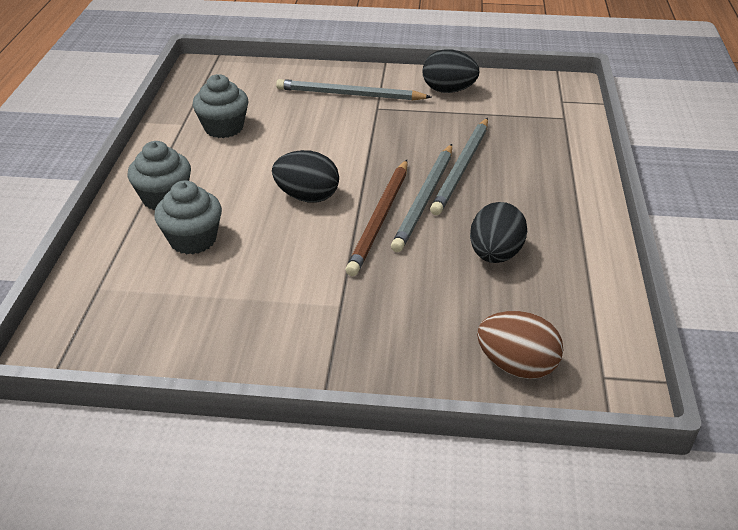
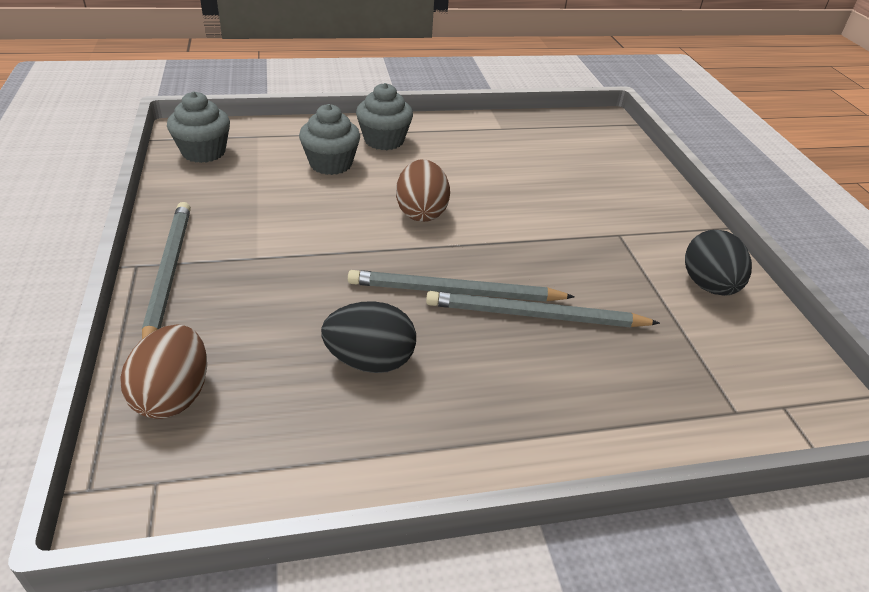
camera: 70 degrees right, 0 degrees up
(224, 128) = (509, 148): grey cupcake -> grey cupcake (203, 152)
(307, 197) = (421, 212): black egg -> brown egg
(349, 94) = (631, 211): grey pencil -> grey pencil (168, 273)
(380, 219) = (404, 264): brown pencil -> none

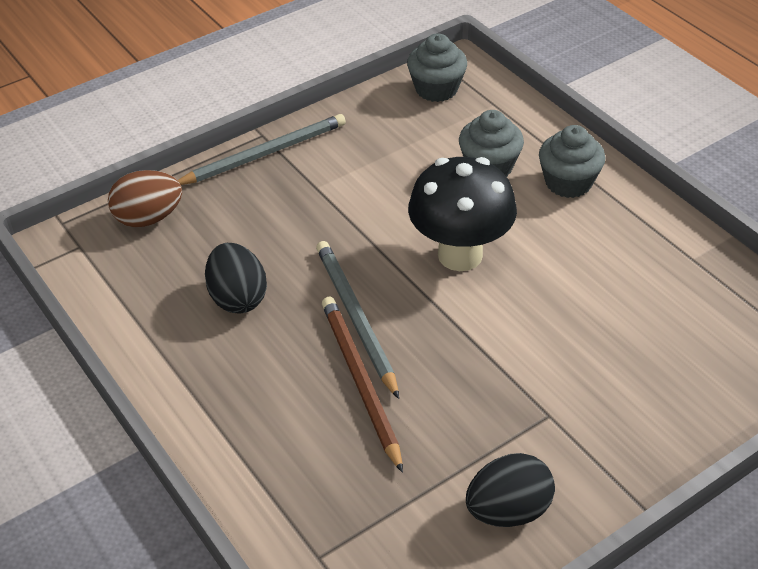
camera: 70 degrees right, 5 degrees up
(421, 212) = (460, 255): brown egg -> black mushroom
(535, 315) = (360, 381): grey pencil -> brown pencil

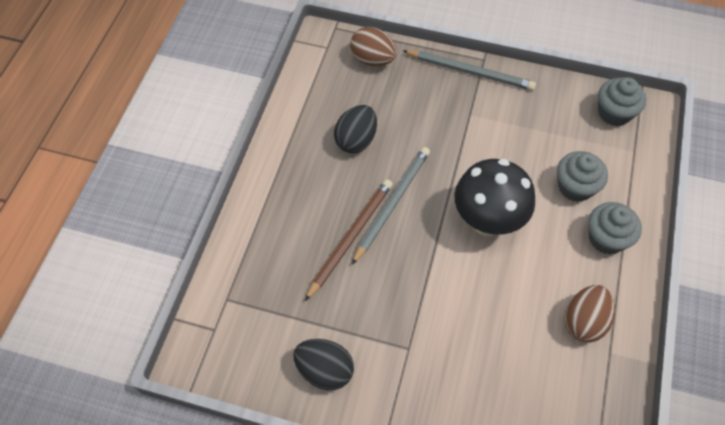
camera: 50 degrees right, 15 degrees up
(644, 256) = (584, 321): none -> brown egg

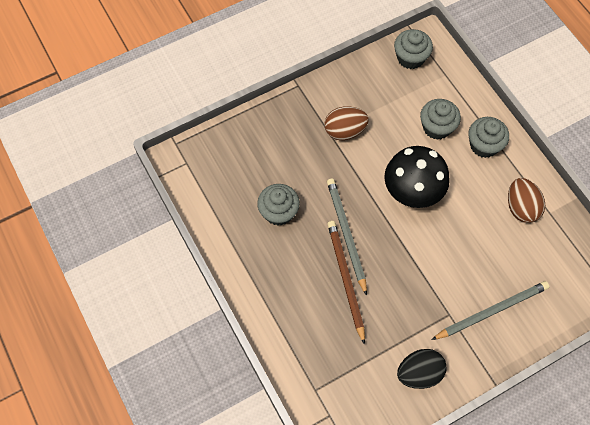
camera: 45 degrees left, 5 degrees up
(356, 140) = (278, 212): black egg -> grey cupcake
(373, 60) = (227, 146): brown egg -> brown egg (344, 131)
(470, 72) = (299, 101): grey pencil -> grey pencil (492, 311)

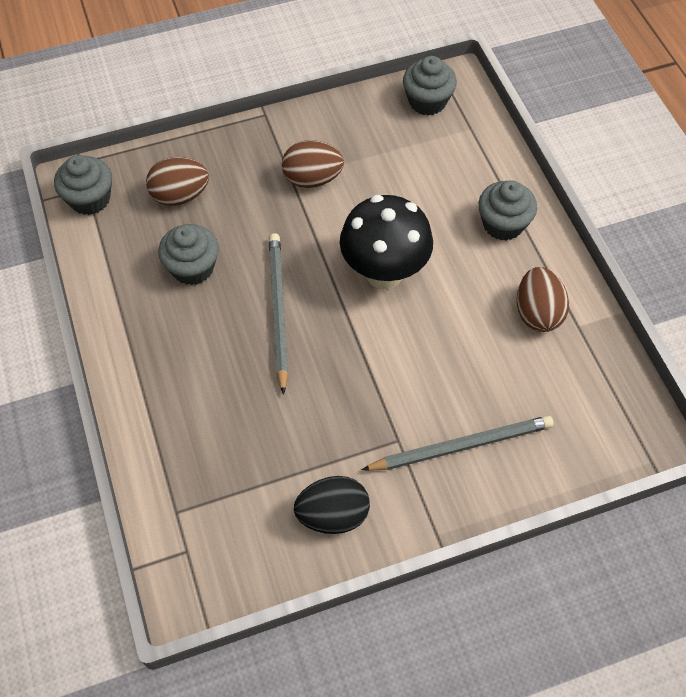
camera: 10 degrees right, 5 degrees down
(255, 158) = (180, 196): none -> brown egg
(345, 279) = (261, 369): brown pencil -> none
(437, 127) = (442, 192): grey cupcake -> grey cupcake (90, 199)

